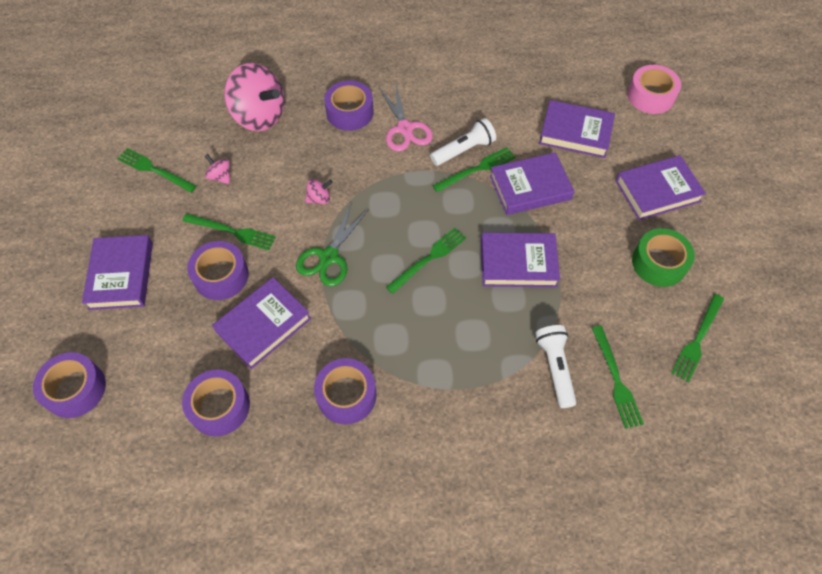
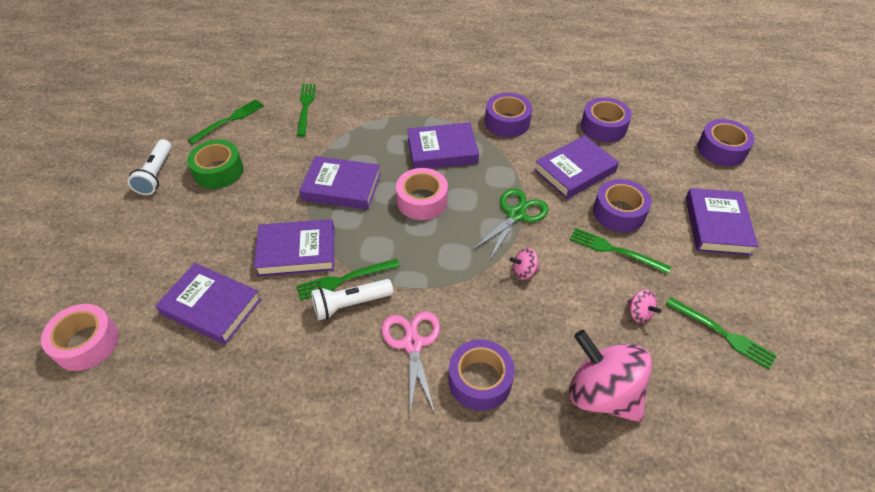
camera: 170 degrees left, 10 degrees down
(428, 259) = (422, 201): green fork -> pink tape
(555, 368) = (346, 118): white flashlight -> white flashlight (156, 174)
(657, 191) = (171, 230): purple book -> purple book (442, 150)

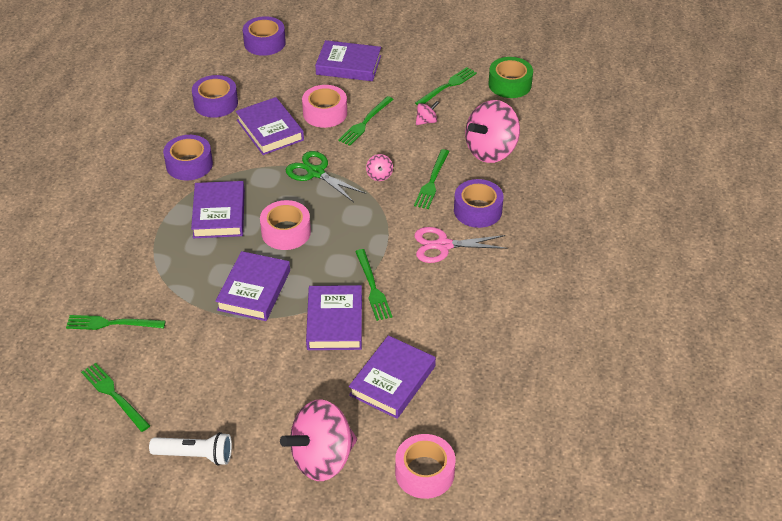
camera: 85 degrees left, 5 degrees down
(128, 258) = (322, 458): none -> pink spinning top
(218, 171) = (204, 396): green tape -> green tape (510, 84)
(350, 304) = (400, 283): white flashlight -> none
(525, 326) = (432, 181): none -> green fork
(619, 212) = (325, 113): purple tape -> pink tape

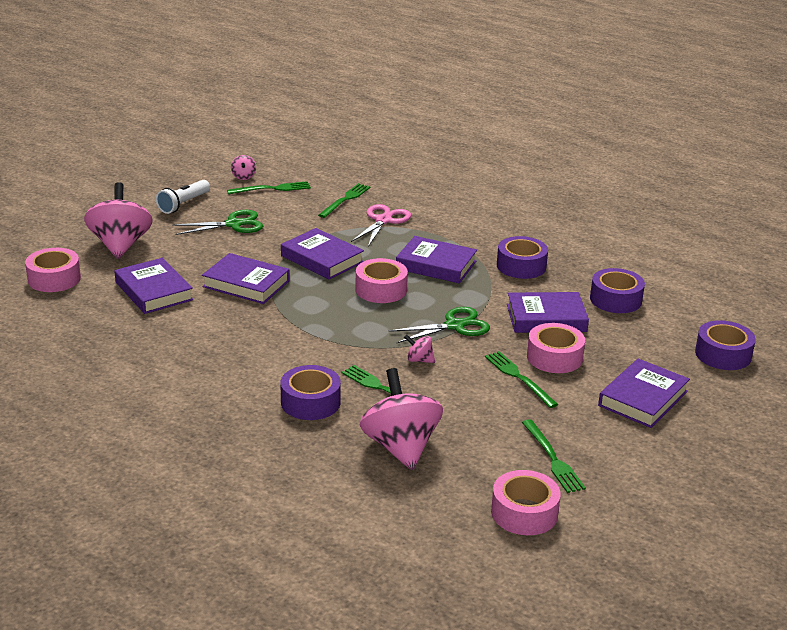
camera: 115 degrees right, 15 degrees down
(220, 387) = (233, 224): none -> green scissors
(372, 287) = (267, 312): green fork -> none
(426, 121) = (491, 419): pink spinning top -> pink spinning top (243, 176)
(443, 245) = (280, 364): pink scissors -> pink scissors (383, 220)
(510, 84) = (524, 513): green tape -> pink tape

